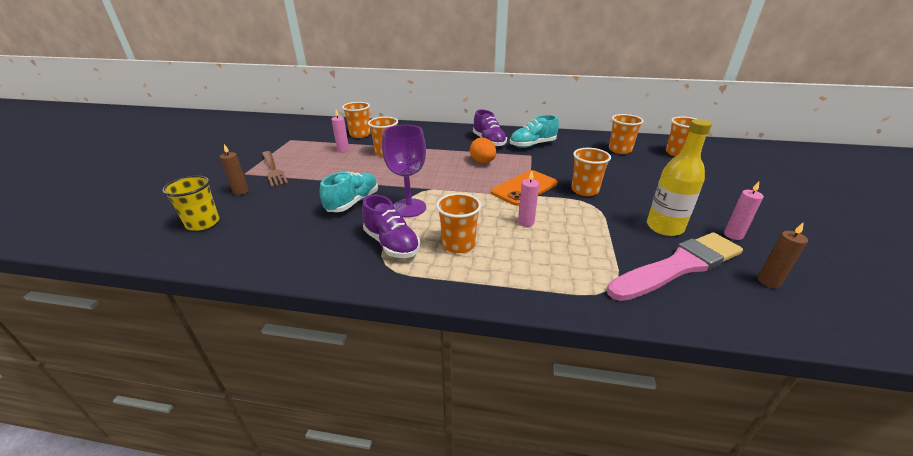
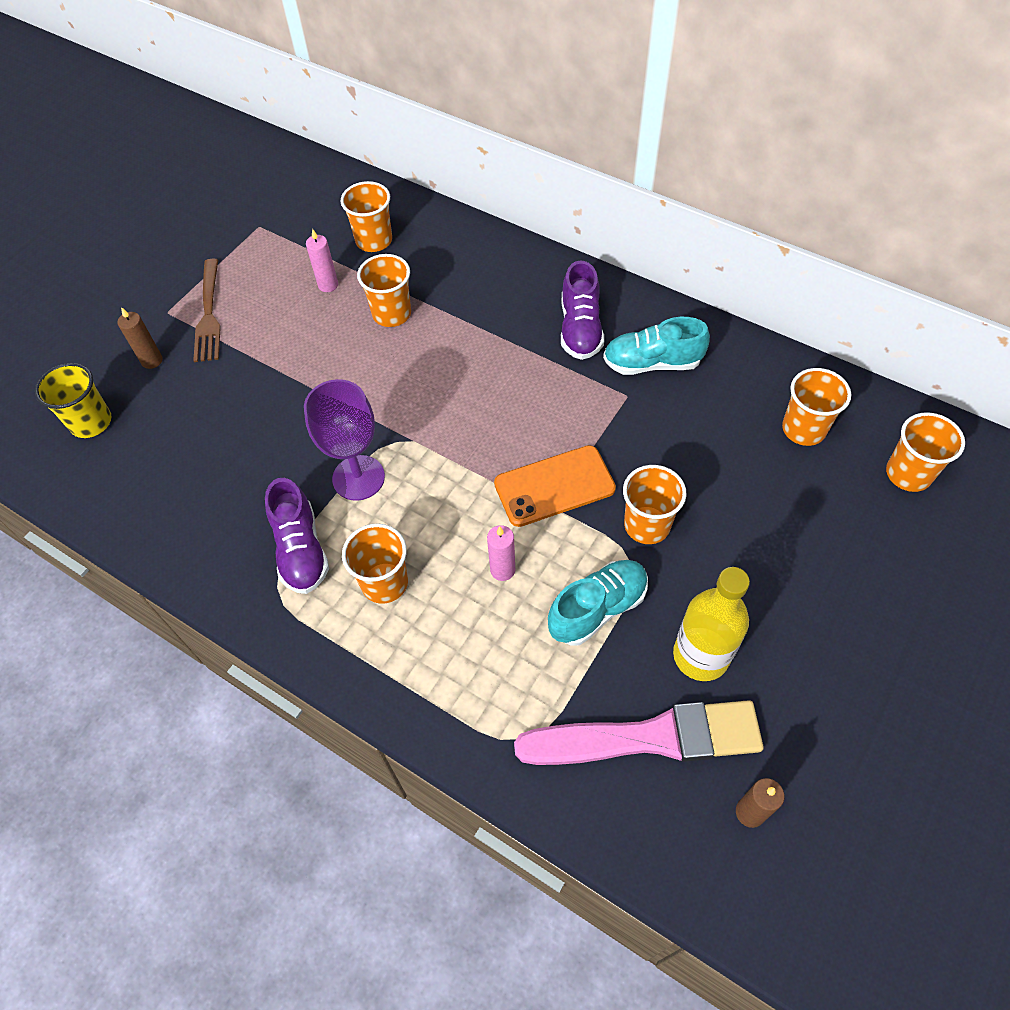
camera: 25 degrees right, 25 degrees up
(353, 202) = (288, 438): turquoise shoe -> turquoise shoe (597, 609)
(482, 162) = (532, 391): orange egg -> none
(733, 235) = (792, 711): pink candle -> none

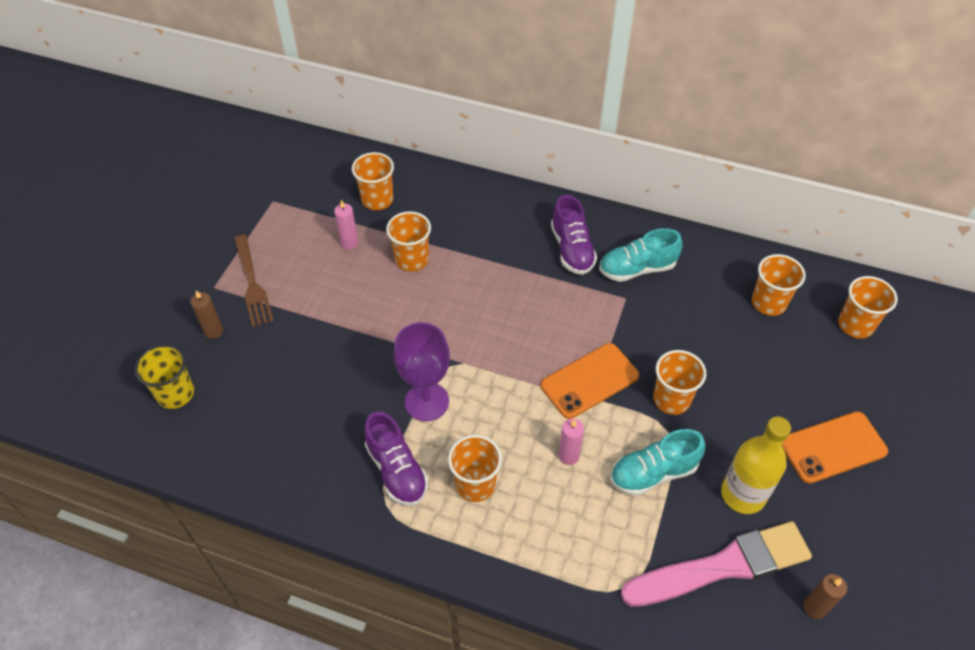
camera: 15 degrees left, 5 degrees down
(597, 609) = (653, 473): turquoise shoe -> turquoise shoe turned 150 degrees counterclockwise
(833, 619) = (833, 447): none -> orange phone

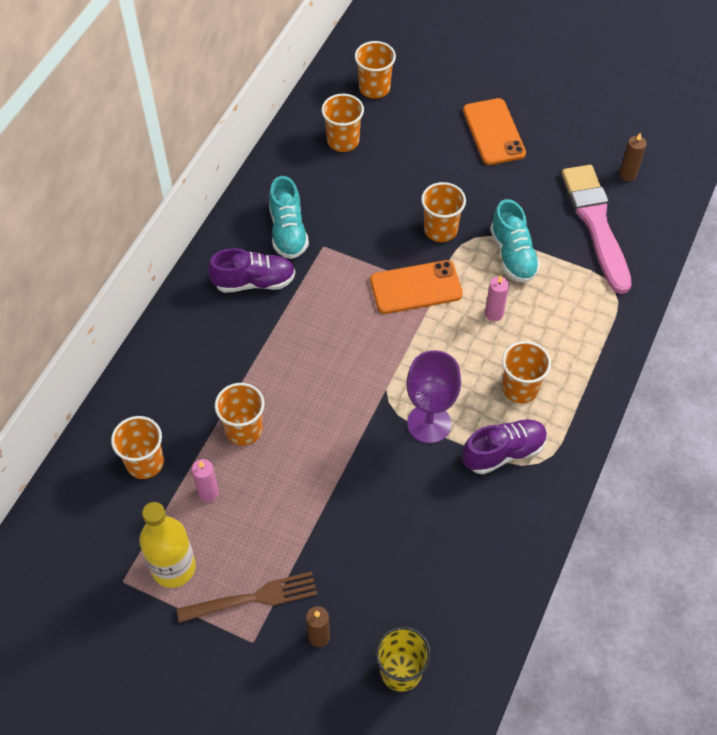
camera: 85 degrees left, 5 degrees up
(589, 381) = (416, 288): orange phone -> orange phone turned 75 degrees counterclockwise
(743, 494) = (534, 198): yellow bottle -> yellow bottle (173, 567)

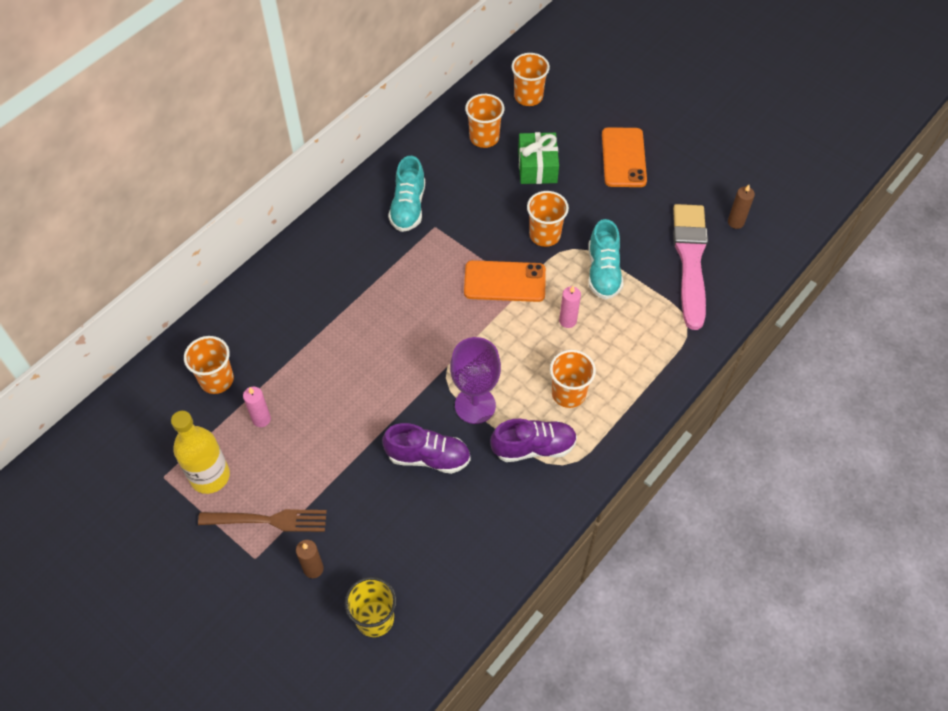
camera: 15 degrees right, 0 degrees up
(244, 429) = (310, 371): orange cup -> none
(254, 282) = (363, 244): purple shoe -> purple shoe (428, 457)
(409, 160) = (537, 167): none -> green gift

